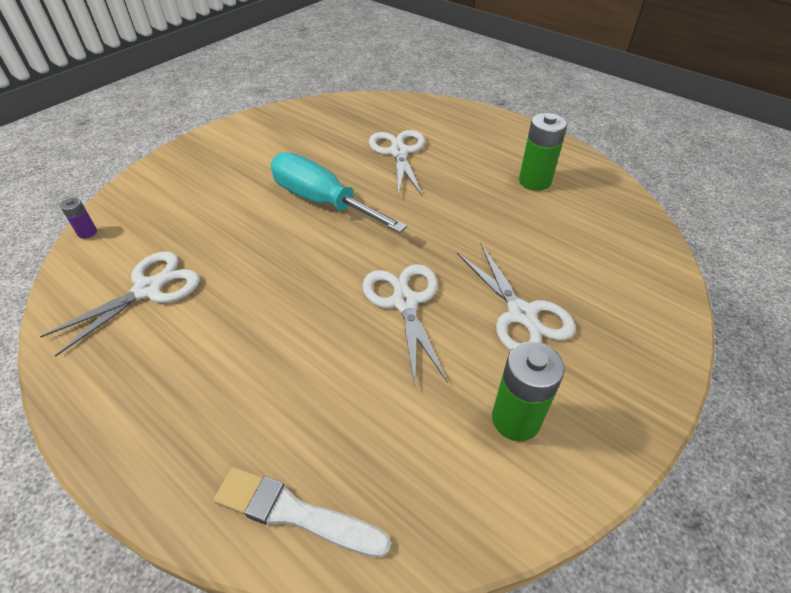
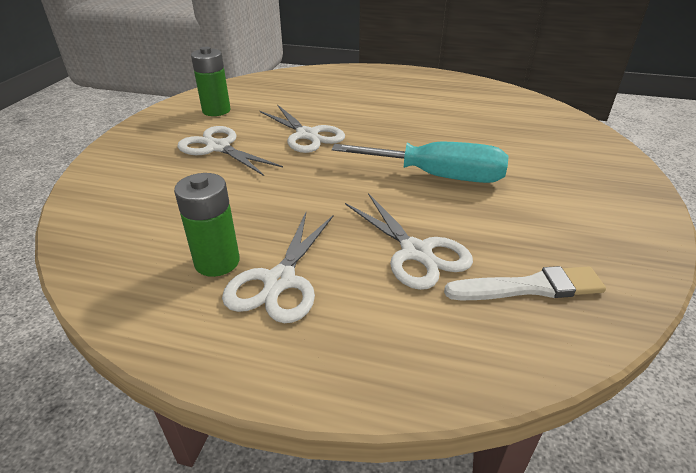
camera: 155 degrees right, 10 degrees down
(87, 232) = (570, 116): purple battery -> none
(148, 289) = (477, 105): white scissors -> white scissors (279, 281)
(294, 513) = (309, 75): white brush -> white brush (529, 287)

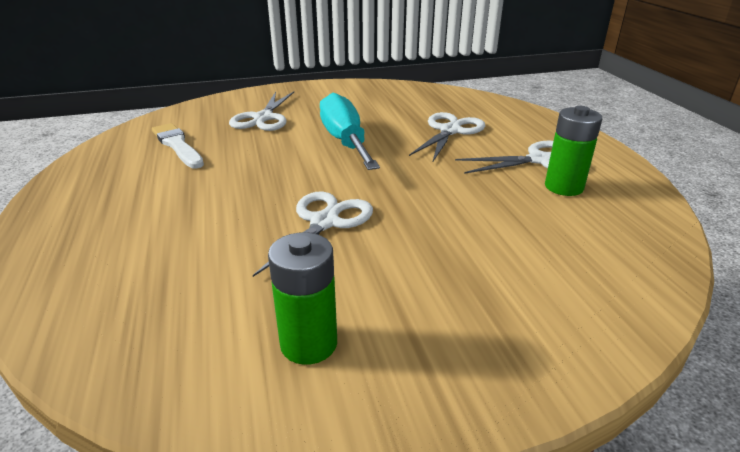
camera: 120 degrees left, 5 degrees down
(218, 147) = (418, 273): white scissors -> white scissors (263, 118)
(529, 287) = (437, 103): white brush -> white brush (177, 145)

